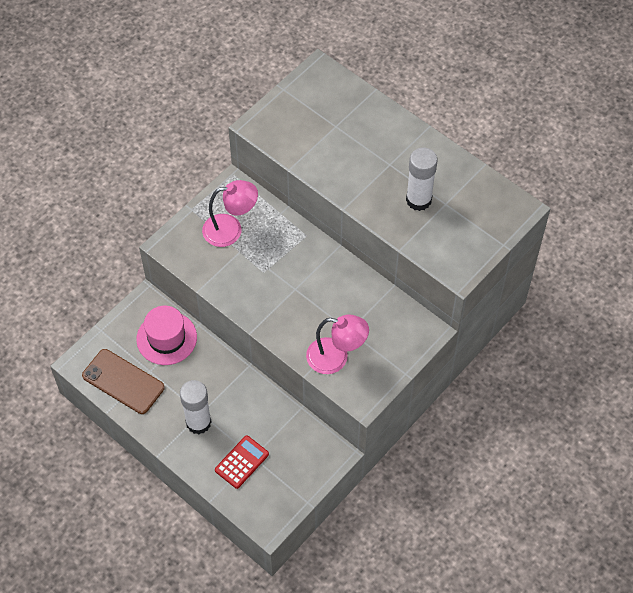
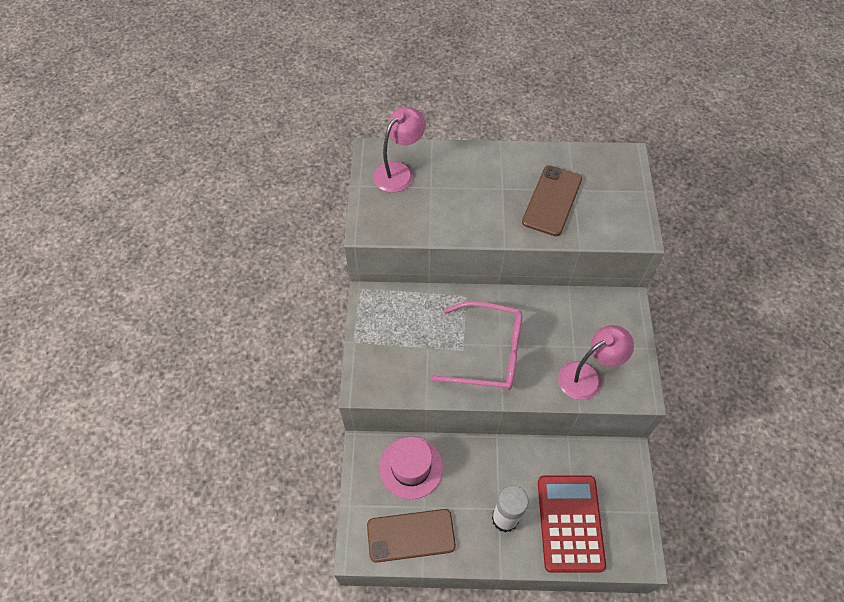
camera: 40 degrees left, 0 degrees up
(231, 229) = (402, 335): pink lamp -> pink lamp (399, 172)
(242, 462) = (570, 523): red calculator -> red calculator, size x1.80
(280, 287) = (488, 353): none -> pink glasses
(418, 200) = (552, 200): white glue stick -> brown phone

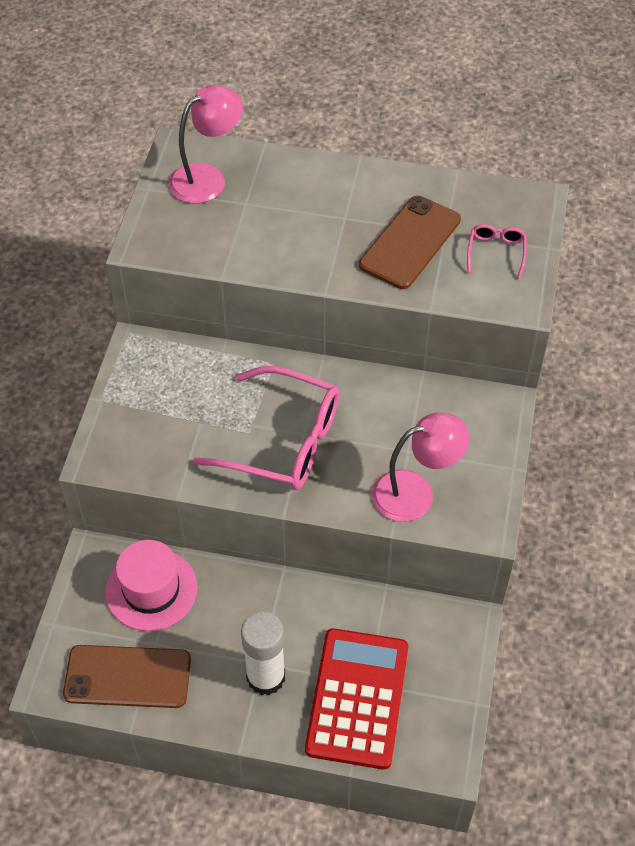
camera: 10 degrees right, 5 degrees down
(612, 200) = (496, 253): none -> pink glasses

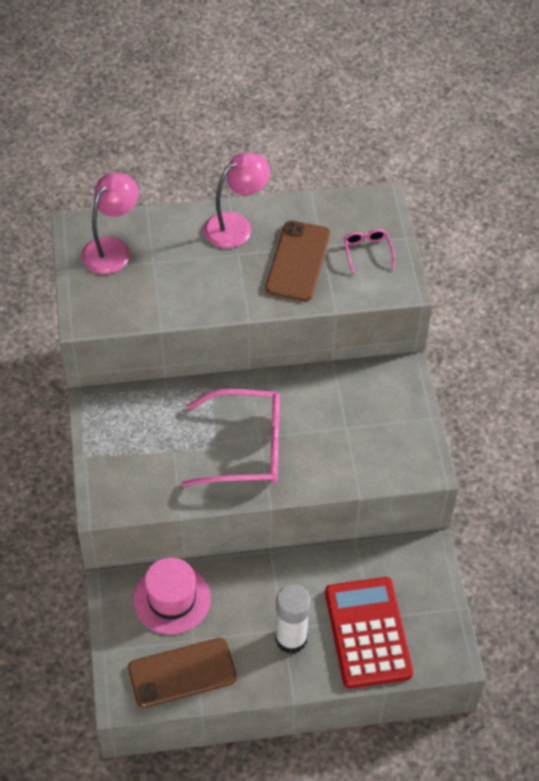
camera: 20 degrees left, 0 degrees up
(415, 492) = (364, 458): pink lamp -> pink lamp (236, 225)

